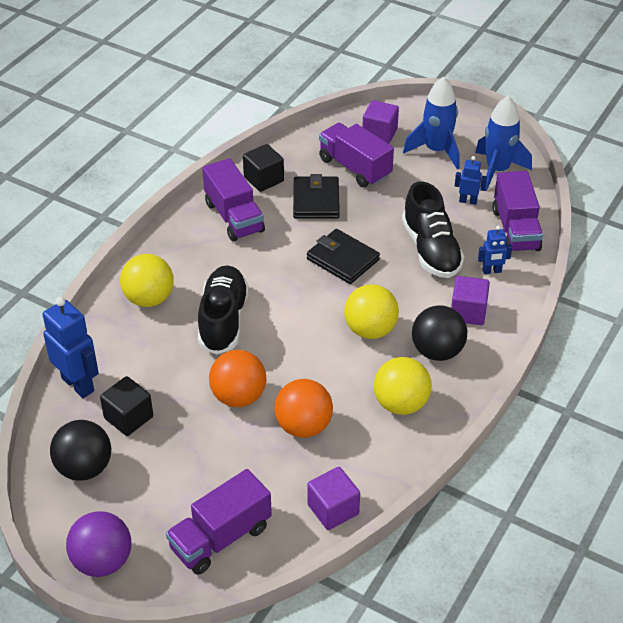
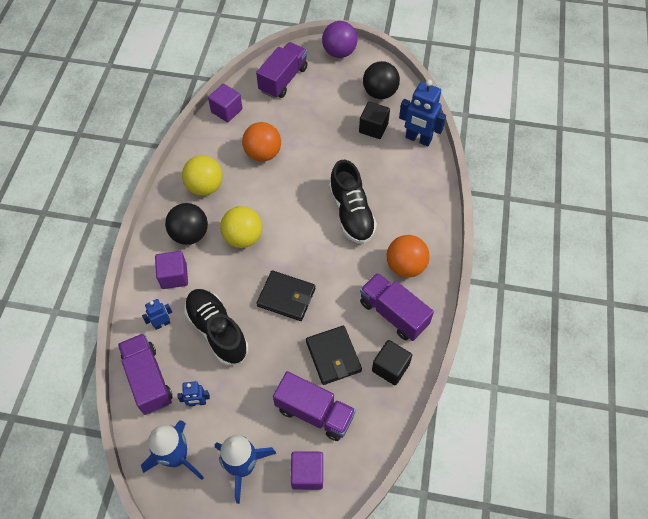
camera: 160 degrees right, 15 degrees up
(149, 299) = (413, 214): yellow ball -> none
(238, 397) = (313, 161): orange ball -> orange ball (405, 266)

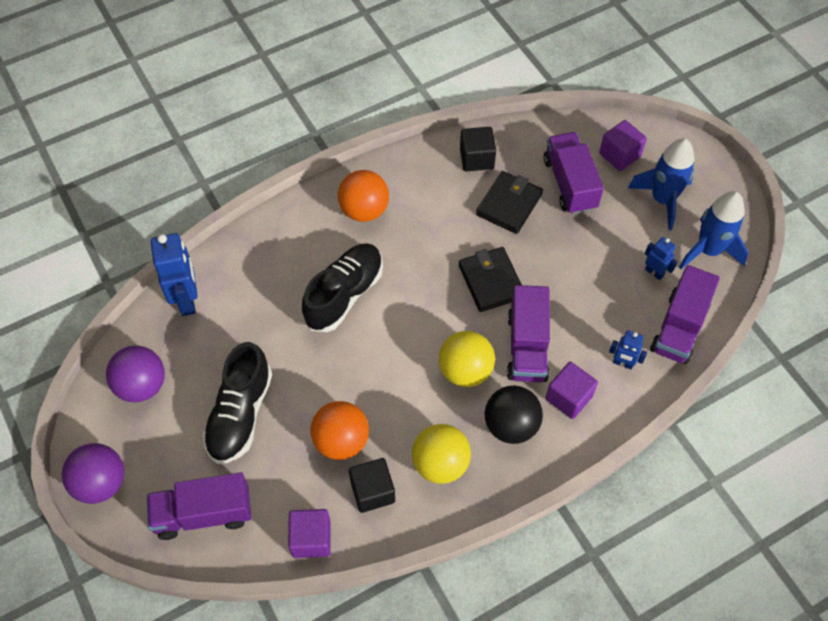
camera: 130 degrees left, 0 degrees up
(217, 331) = (580, 311): black shoe -> black shoe (240, 414)
(373, 128) = (206, 354): black cube -> black cube (372, 491)
(380, 93) = (142, 385): black ball -> purple ball
(393, 313) = (423, 188): purple truck -> purple truck (527, 346)

